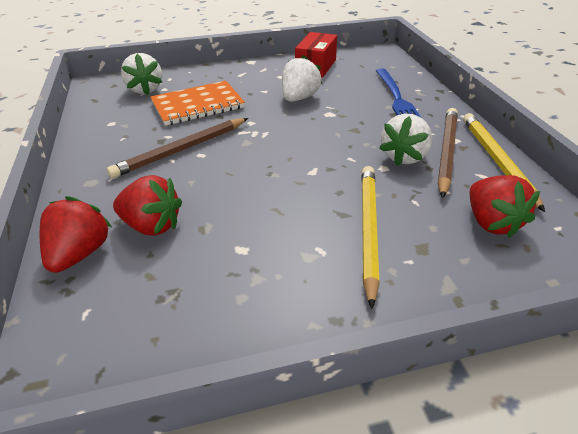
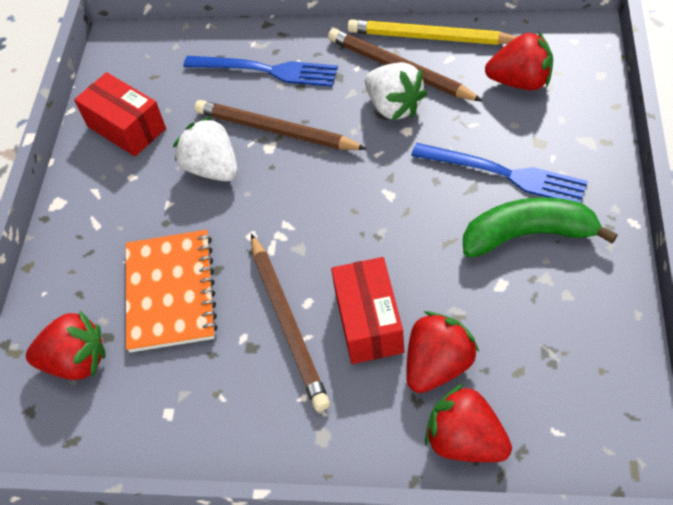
camera: 65 degrees left, 15 degrees up
(145, 89) = (76, 362): white strawberry -> red strawberry
(188, 183) = (368, 321): none -> red box
(304, 258) = (528, 234): none -> green banana
(345, 112) = (275, 130): none -> brown pencil
(368, 230) = (503, 174): yellow pencil -> blue fork

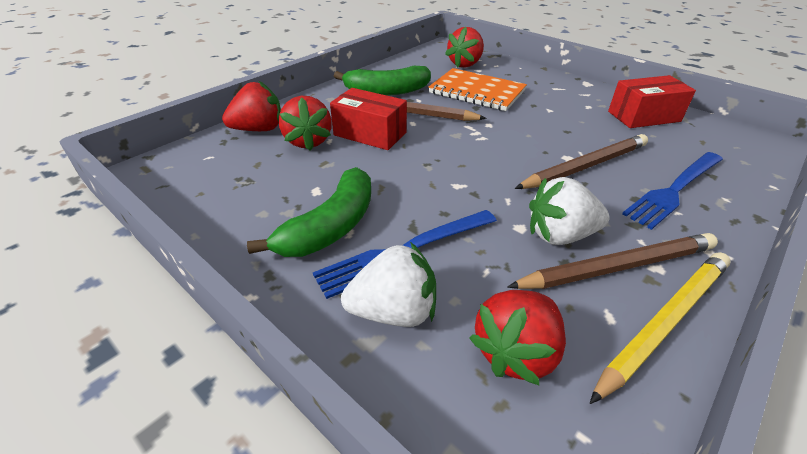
camera: 120 degrees right, 15 degrees down
(212, 168) = (567, 131): white strawberry -> white strawberry (394, 311)
(247, 389) = (387, 91): none -> green banana

